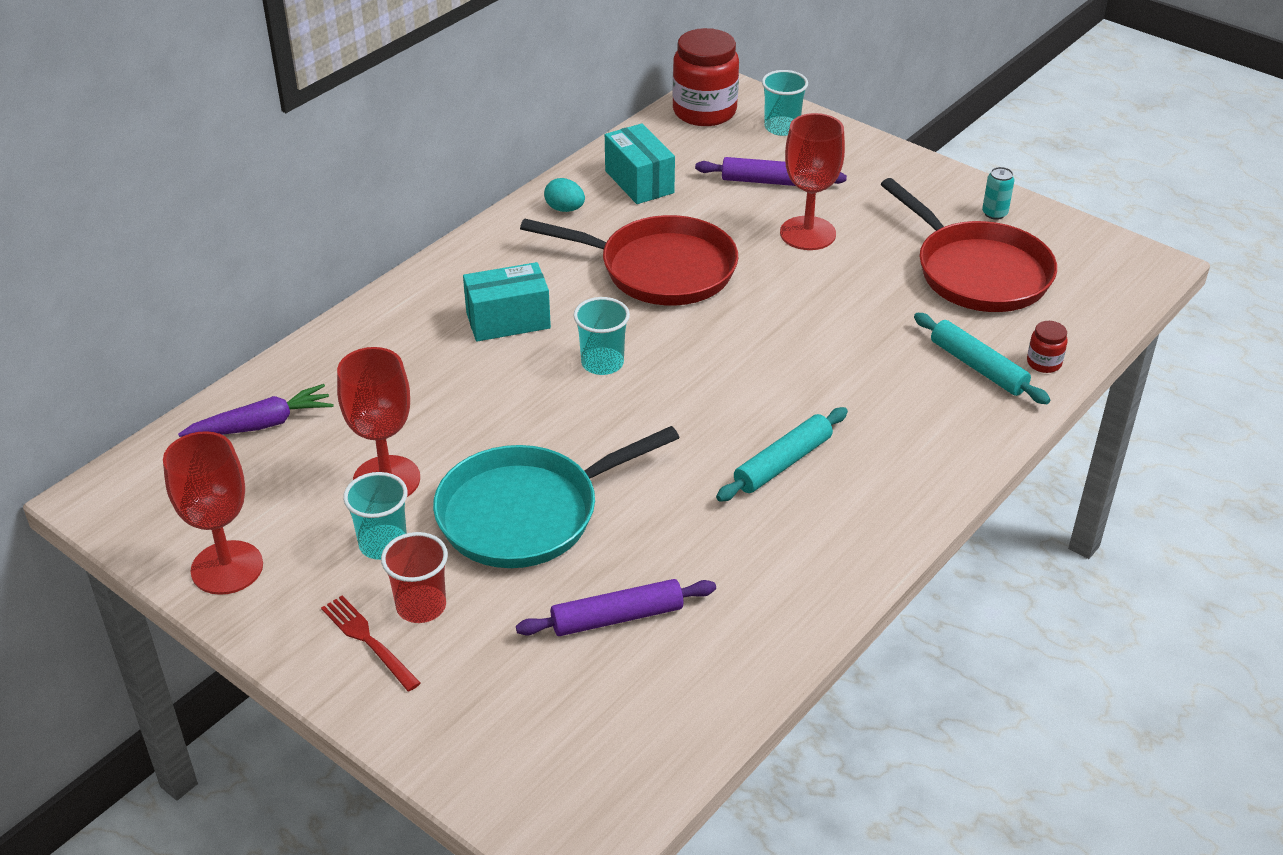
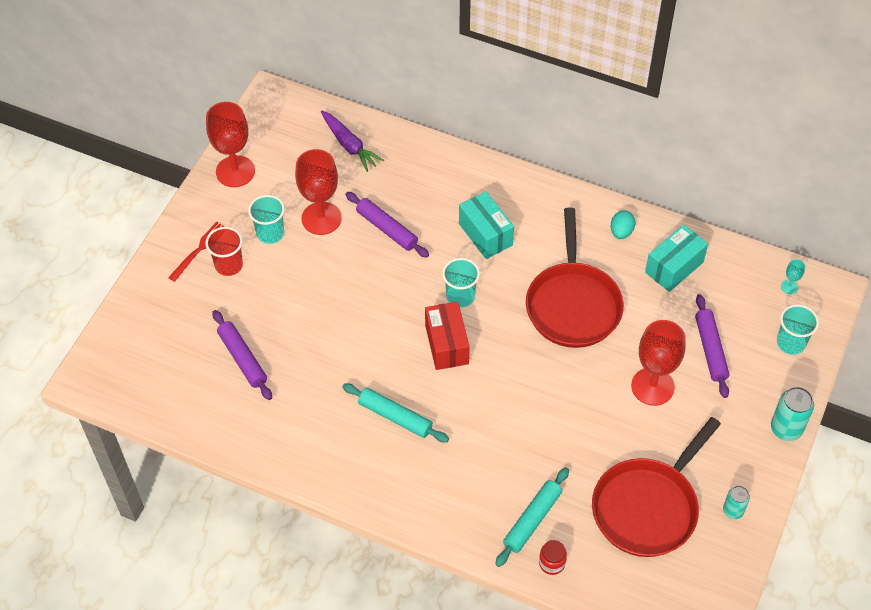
camera: 75 degrees right, 15 degrees up
(446, 413) = (386, 229): none -> purple rolling pin
(526, 513) = (313, 293): turquoise pan -> none
(678, 391) = (447, 344): none -> red box
(704, 112) = (789, 287): red jar -> turquoise goblet
(895, 155) = (786, 428): none -> turquoise can

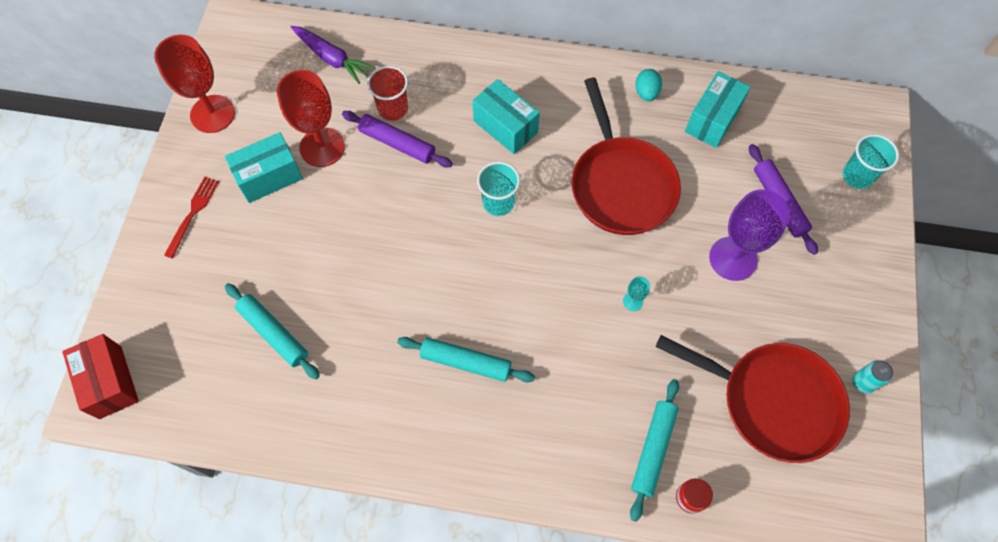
camera: 15 degrees left, 10 degrees up
(229, 265) = (231, 224): red cup -> red cup (393, 109)
(243, 358) = (274, 333): purple rolling pin -> turquoise rolling pin
(270, 233) = (269, 177): turquoise cup -> turquoise box
(447, 344) = (499, 262): red box -> red box (110, 382)
(648, 507) = (772, 401): red pan -> red pan turned 90 degrees counterclockwise
(652, 386) = (733, 258): red goblet -> purple goblet
(786, 428) = (885, 273): turquoise can -> none
(789, 287) = (835, 115): turquoise goblet -> turquoise goblet (633, 301)

